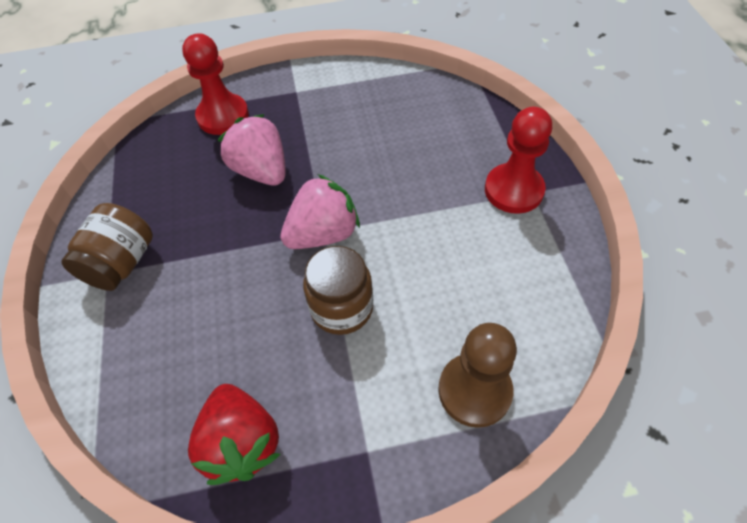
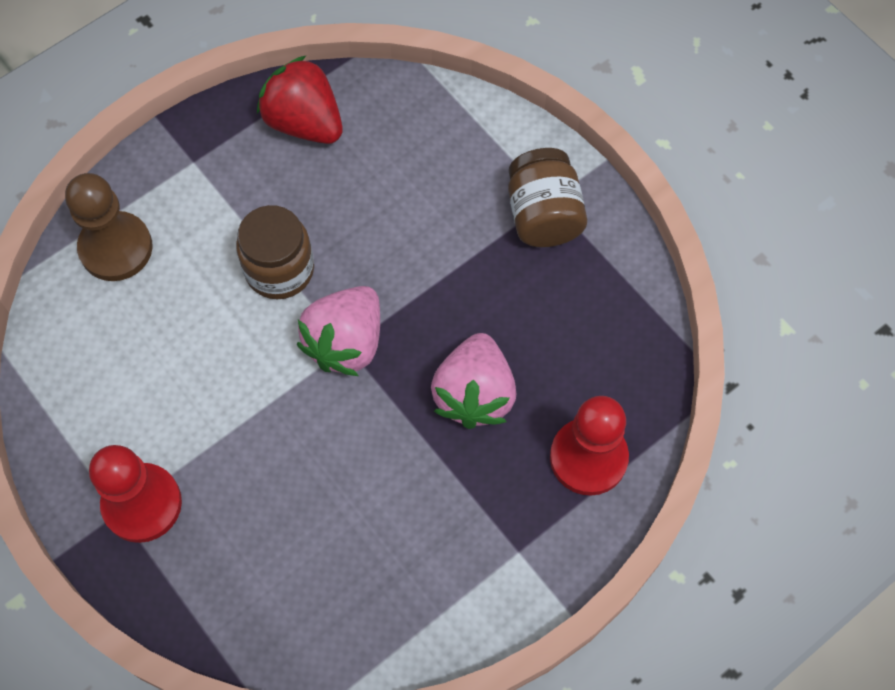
camera: 150 degrees right, 10 degrees up
(261, 171) = (474, 394): pink strawberry -> pink strawberry turned 75 degrees clockwise

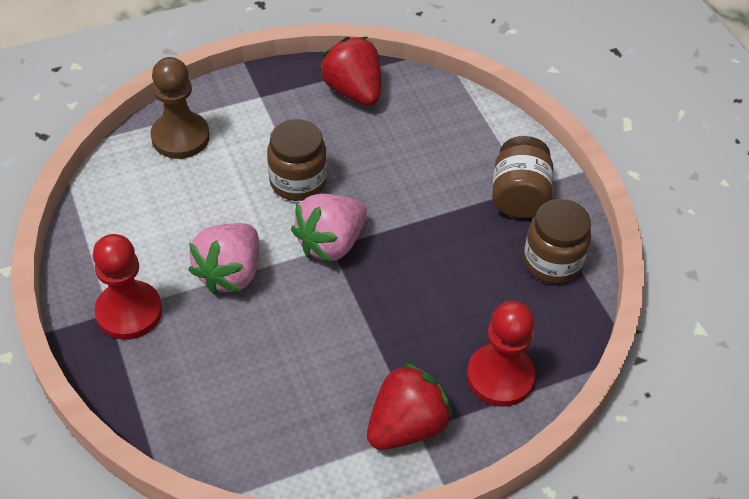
camera: 15 degrees right, 15 degrees down
(474, 394) = (421, 305): pink strawberry -> pink strawberry (230, 273)
(504, 550) = (406, 426): none -> red strawberry
(605, 292) = (552, 262): none -> brown jar

